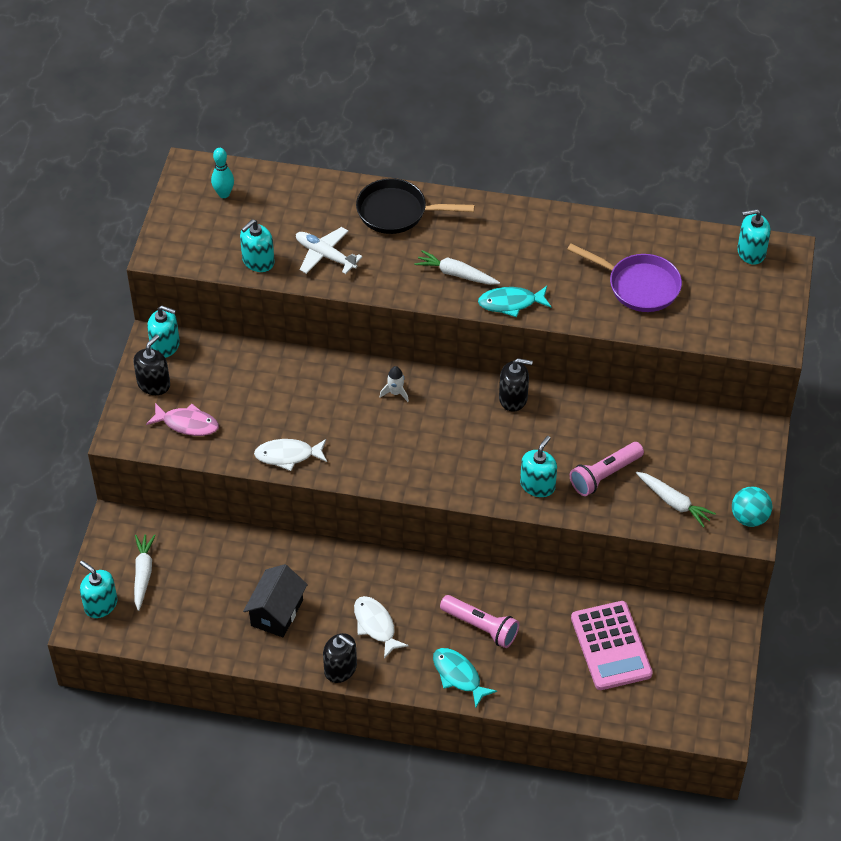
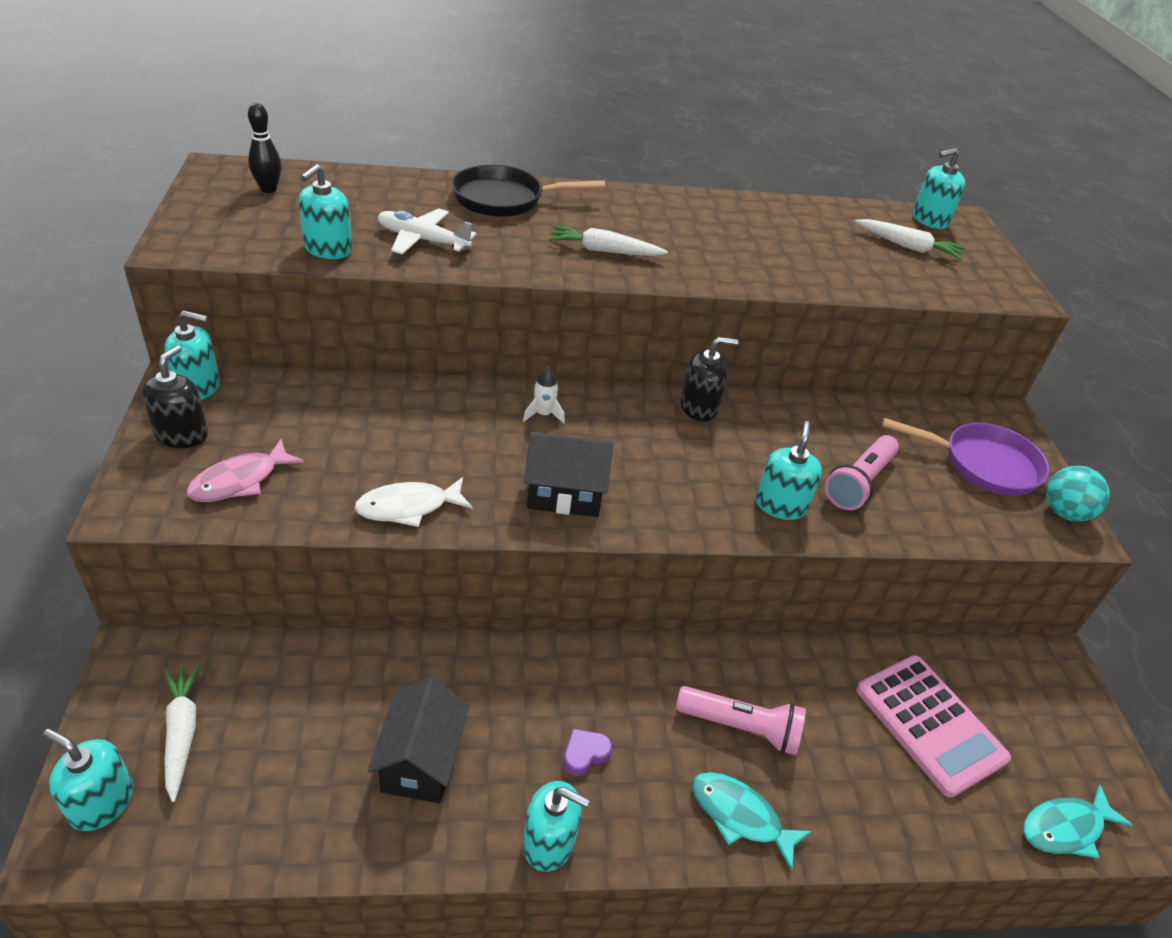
camera: 20 degrees left, 10 degrees down
(187, 424) = (240, 481): pink fish -> pink fish turned 135 degrees clockwise
(224, 194) = (268, 189): turquoise bowling pin -> black bowling pin
(340, 668) = (549, 842): black soap dispenser -> turquoise soap dispenser
(375, 625) = (585, 754): white fish -> purple heart
(391, 458) = (564, 494): none -> black house
(511, 303) = (687, 275): turquoise fish -> turquoise fish (1065, 828)
(639, 286) = (831, 252): purple pan -> purple pan (983, 464)
(674, 502) = (963, 505): white carrot -> white carrot (908, 246)

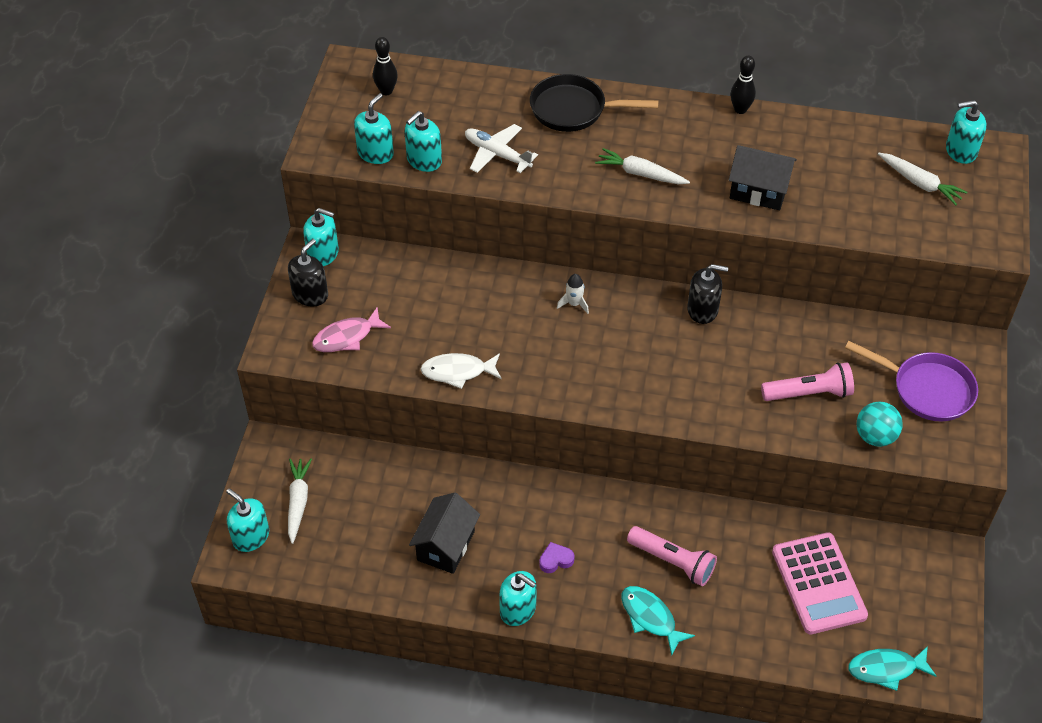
camera: 20 degrees right, 10 degrees up
(564, 494) = (571, 375): black house -> black house (758, 191)
(690, 195) = (740, 109): none -> black bowling pin
(780, 505) = (735, 404): turquoise soap dispenser -> turquoise soap dispenser (375, 153)
(859, 483) = (809, 393): pink flashlight -> pink flashlight turned 150 degrees counterclockwise
(1064, 512) = (973, 440): turquoise ball -> turquoise ball (875, 436)

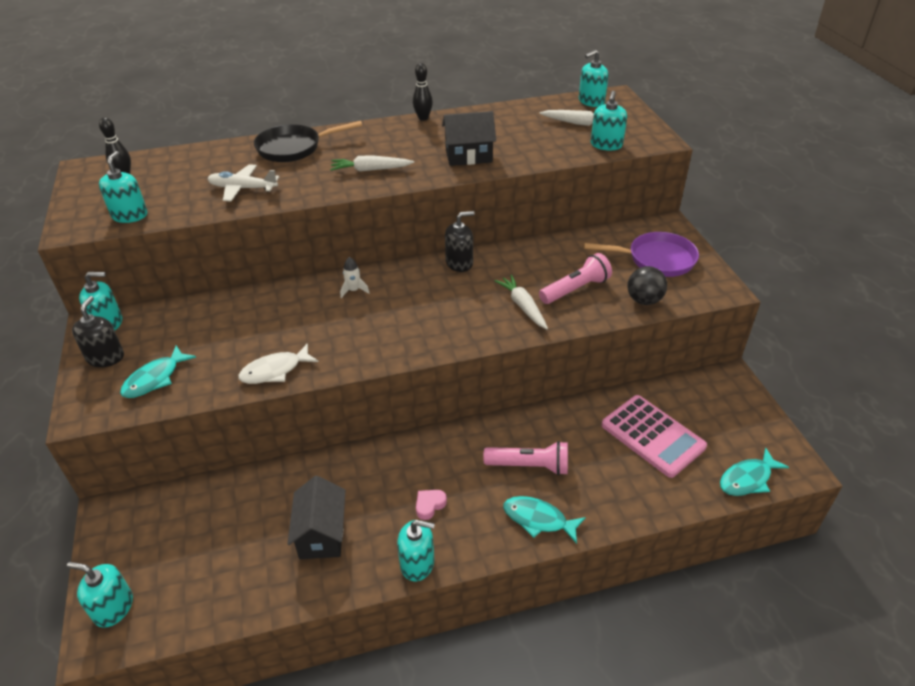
camera: 25 degrees left, 10 degrees down
(298, 502) = (155, 553): white carrot -> white carrot (523, 306)
(347, 337) = (155, 379): pink fish -> turquoise fish
(424, 160) = (178, 208): turquoise soap dispenser -> turquoise soap dispenser (606, 145)
(555, 560) = (429, 505): purple heart -> pink heart
(875, 436) = (644, 300): turquoise ball -> black ball

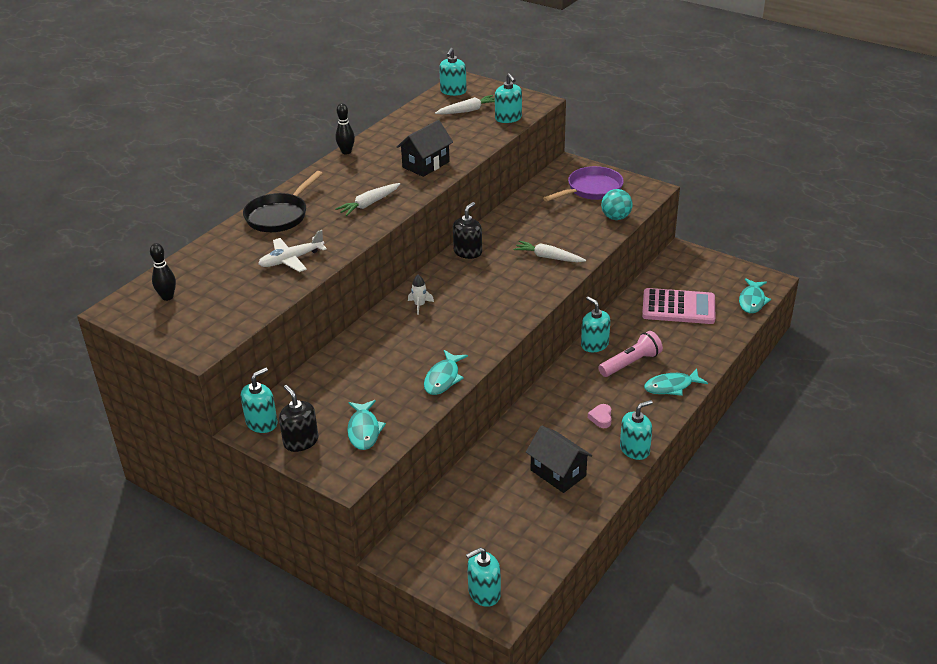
camera: 40 degrees left, 5 degrees down
(130, 215) = (232, 318): turquoise soap dispenser -> turquoise soap dispenser (594, 344)
(275, 371) = (443, 378): white fish -> turquoise fish
(575, 289) = (567, 231): pink flashlight -> none
(644, 300) = (616, 217): black ball -> turquoise ball

